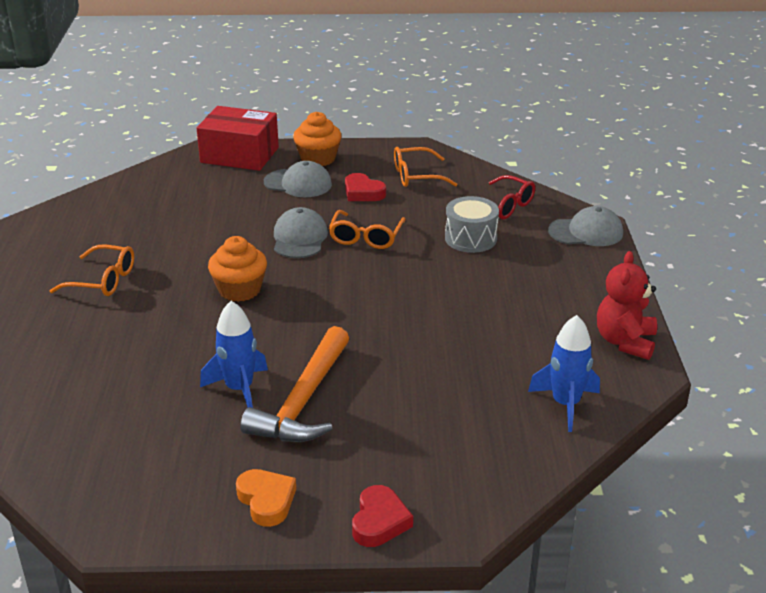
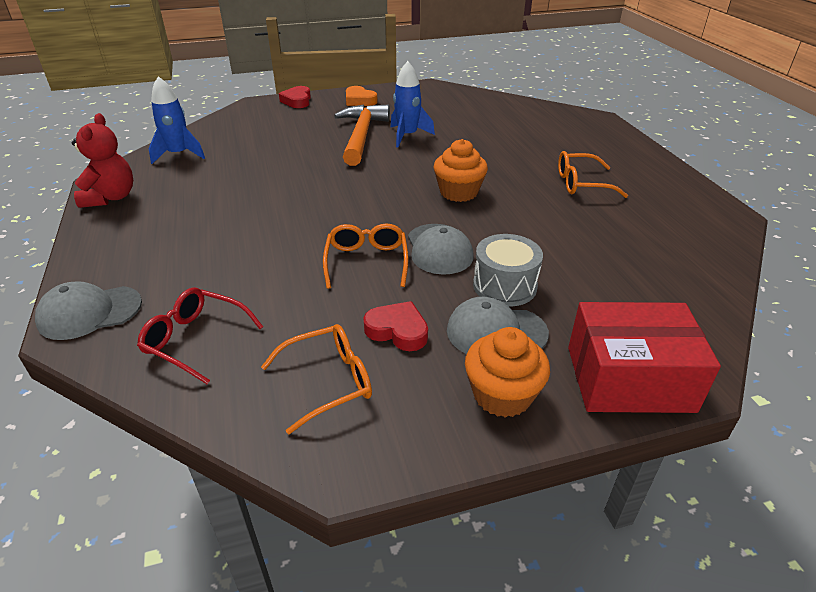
camera: 165 degrees right, 5 degrees up
(470, 238) = (243, 279): grey drum -> grey drum (504, 286)

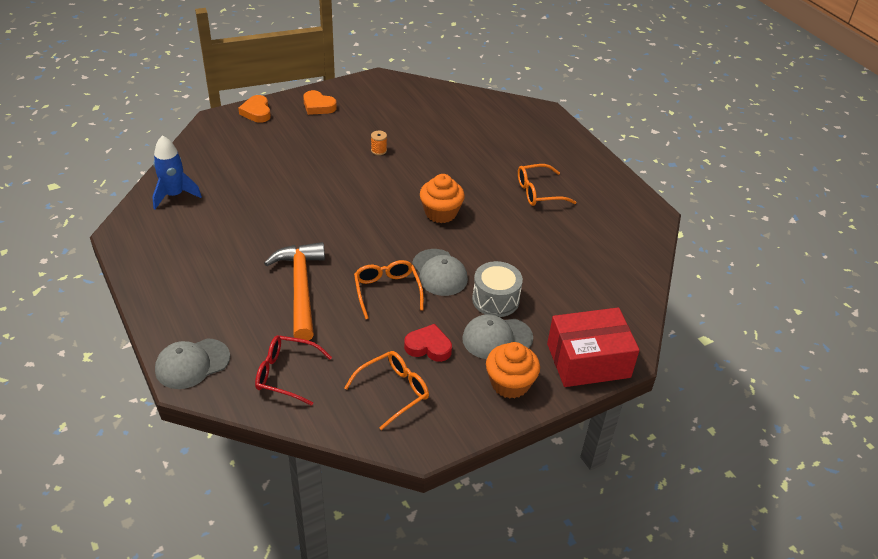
camera: 15 degrees left, 5 degrees up
(111, 197) = (140, 252): red teddy bear -> none
(297, 101) = (256, 112): red heart -> orange heart
(361, 136) = (337, 154): orange hammer -> orange hammer (301, 288)
(407, 136) = (379, 150): blue rocket -> orange spool

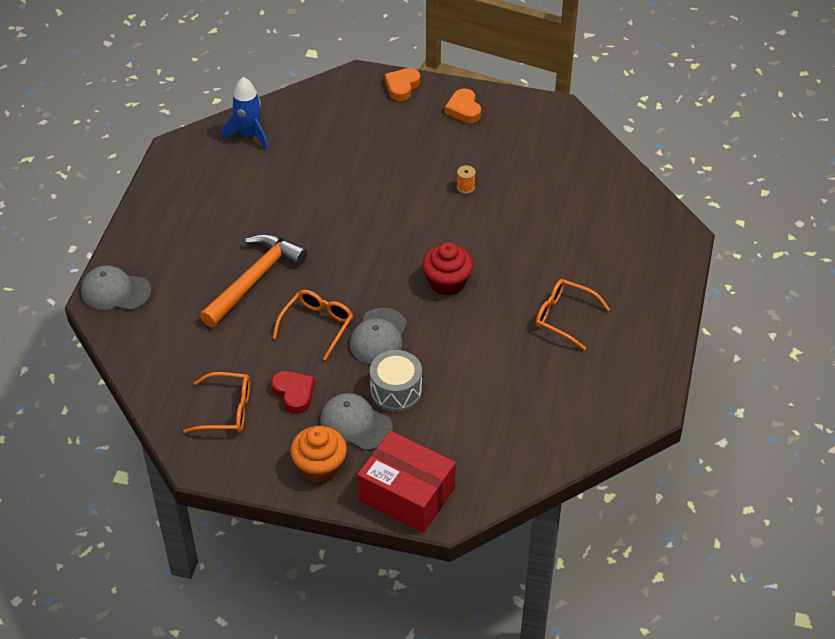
camera: 45 degrees right, 5 degrees up
(286, 374) = (168, 343): red glasses -> none
(441, 213) = (447, 282): orange cupcake -> red cupcake

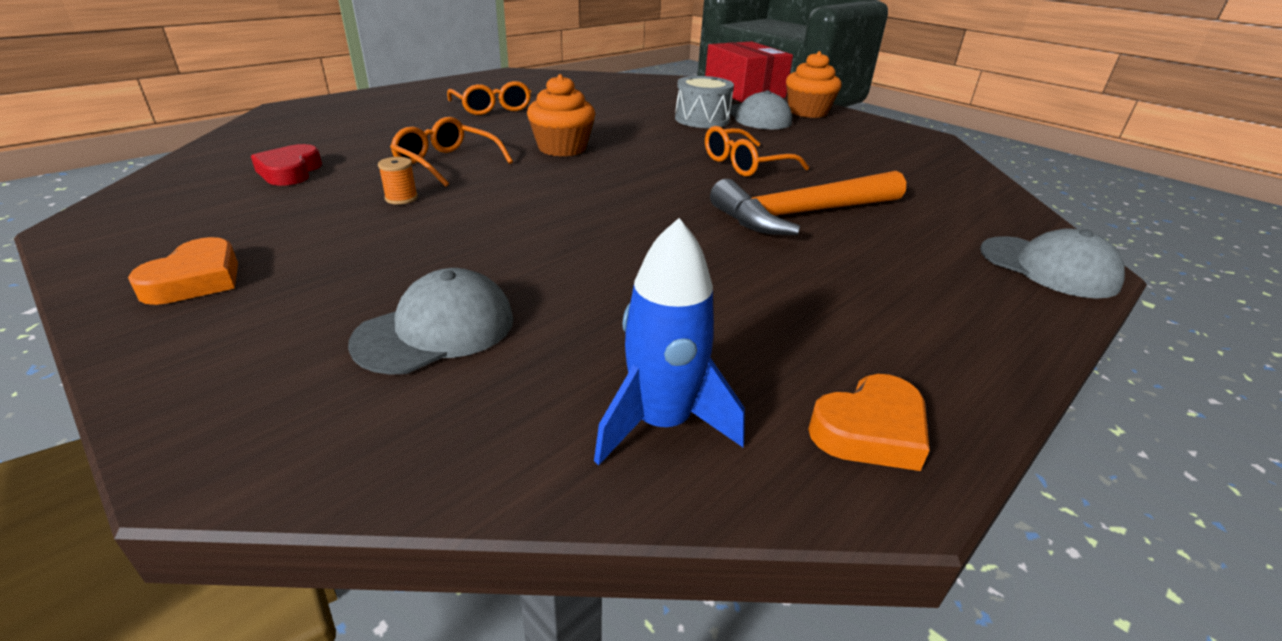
camera: 150 degrees left, 15 degrees down
(227, 410) = (887, 150): orange glasses -> orange glasses (447, 163)
(294, 393) = (806, 140): red heart -> red heart (290, 171)
(378, 337) = (683, 142): grey cap -> grey cap (436, 330)
(402, 87) = (191, 373): orange heart -> orange heart (870, 430)
(447, 282) = (562, 148): red cupcake -> orange cupcake

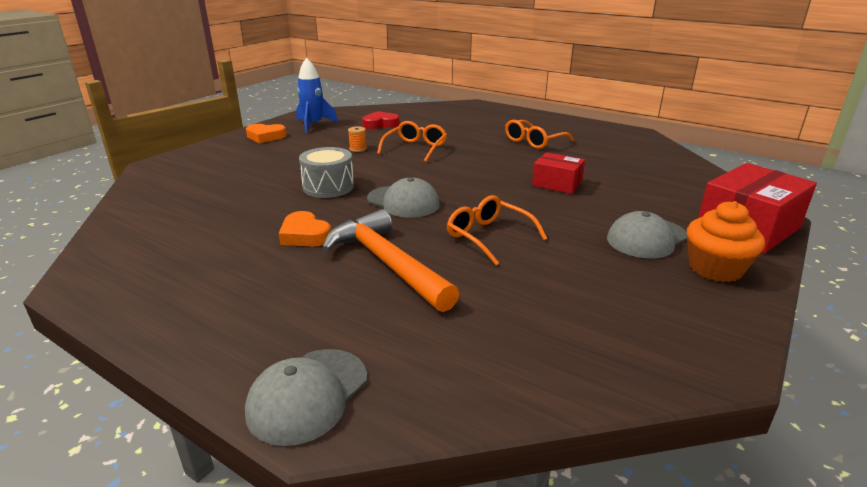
camera: 80 degrees right, 5 degrees down
(436, 330) = (223, 179): grey cap -> grey cap (403, 202)
(562, 148) = (467, 171): orange cupcake -> none
(628, 121) = (557, 184): none -> red box
(661, 423) = (141, 229): blue rocket -> blue rocket (313, 125)
(702, 119) = (601, 212): grey drum -> grey drum (328, 187)
(870, 430) = (113, 280): orange heart -> orange heart (305, 235)

